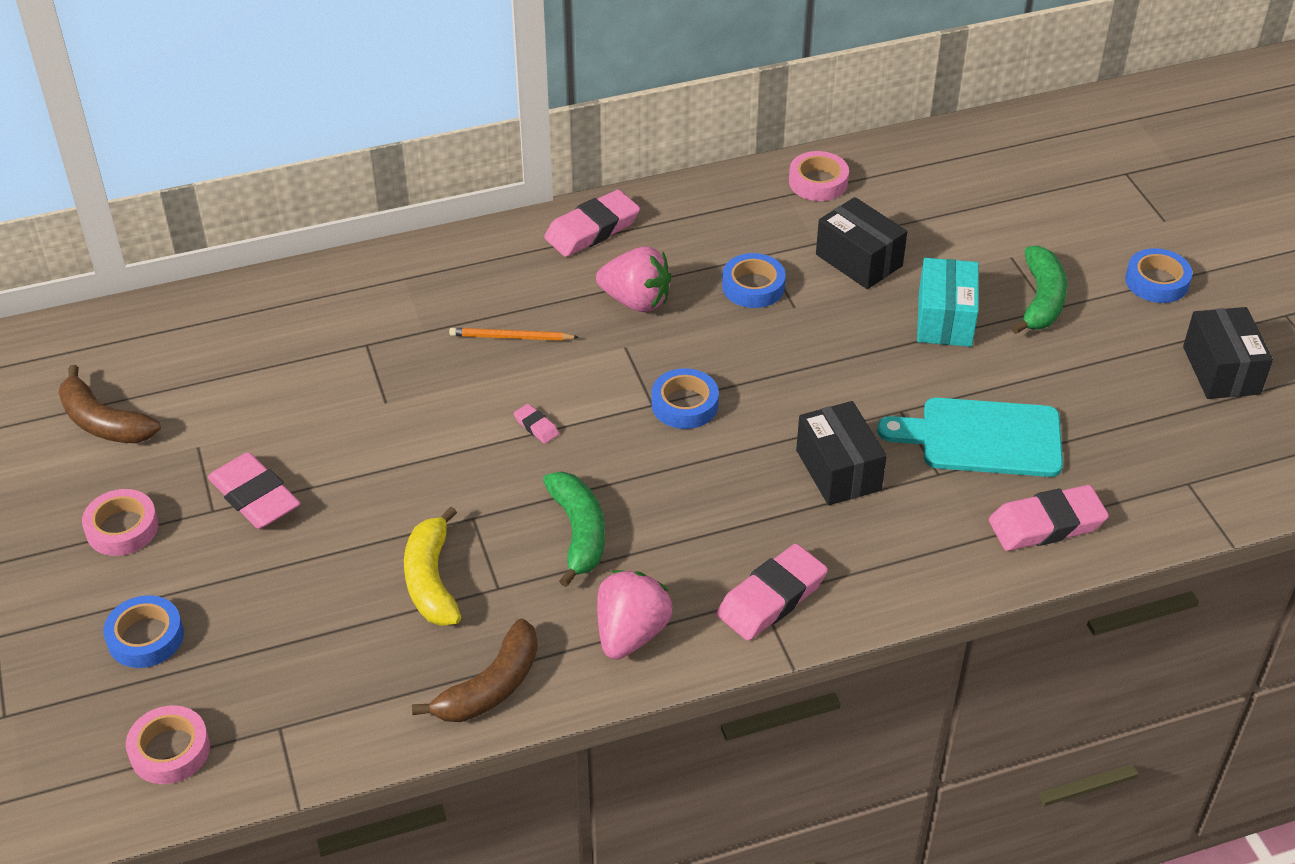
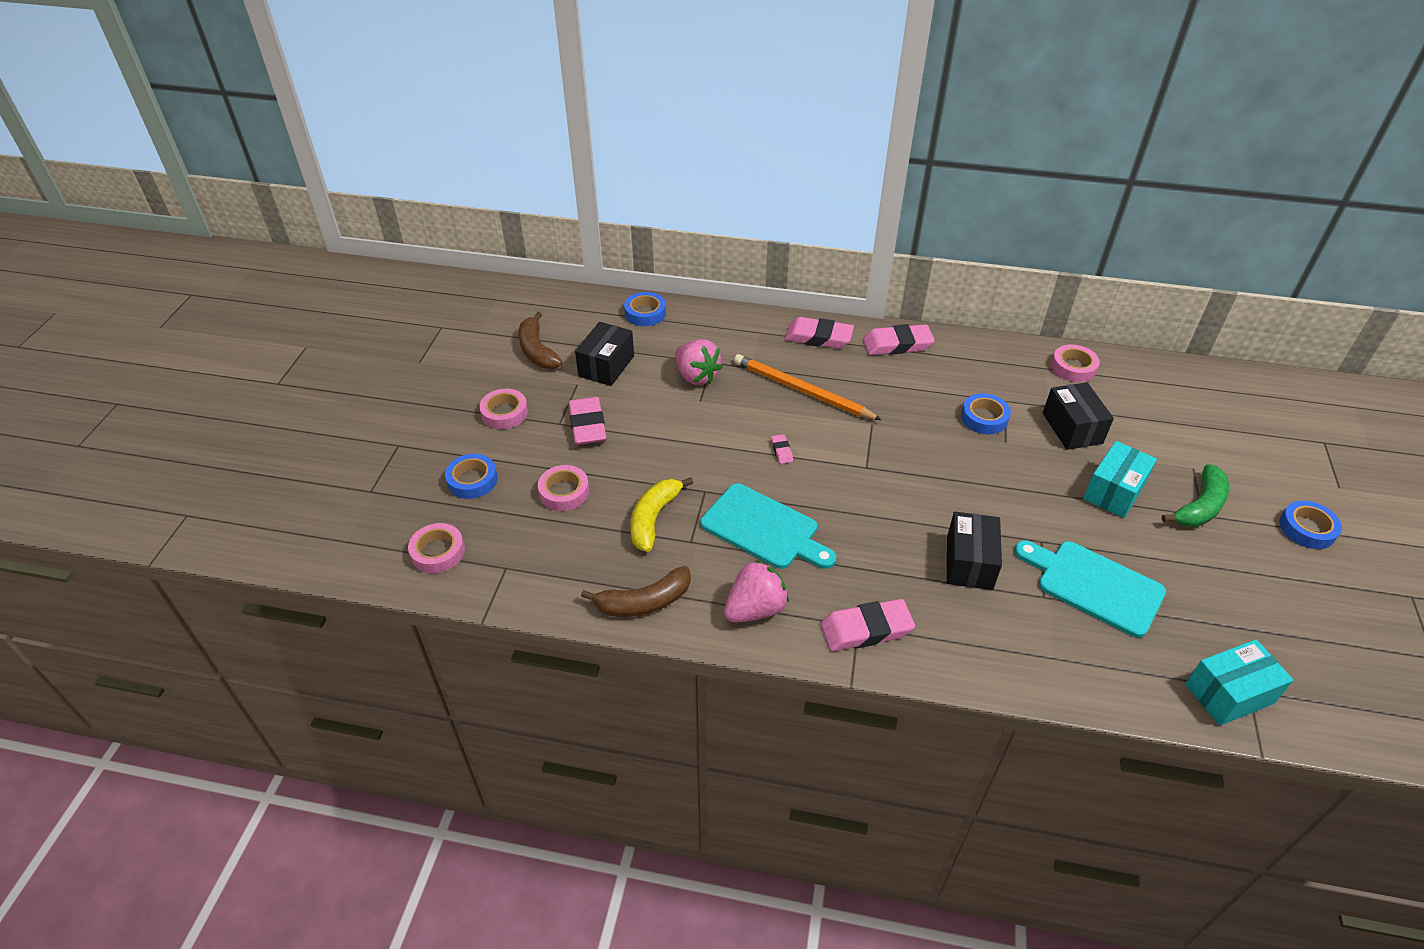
camera: 30 degrees right, 0 degrees up
(287, 598) = (564, 492): none -> pink tape
(511, 337) = (802, 391): orange pencil -> orange pencil, size x1.84
(578, 533) = (764, 529): green banana -> turquoise cutting board
(636, 301) = (897, 398): pink strawberry -> pink strawberry (696, 376)
(684, 404) = (888, 475): blue tape -> blue tape (645, 313)
(1046, 524) = (1108, 670): pink eraser -> pink eraser (818, 337)
(1172, 495) = (1229, 694): none -> turquoise box
(1221, 370) = (1328, 616): black box -> black box (606, 366)

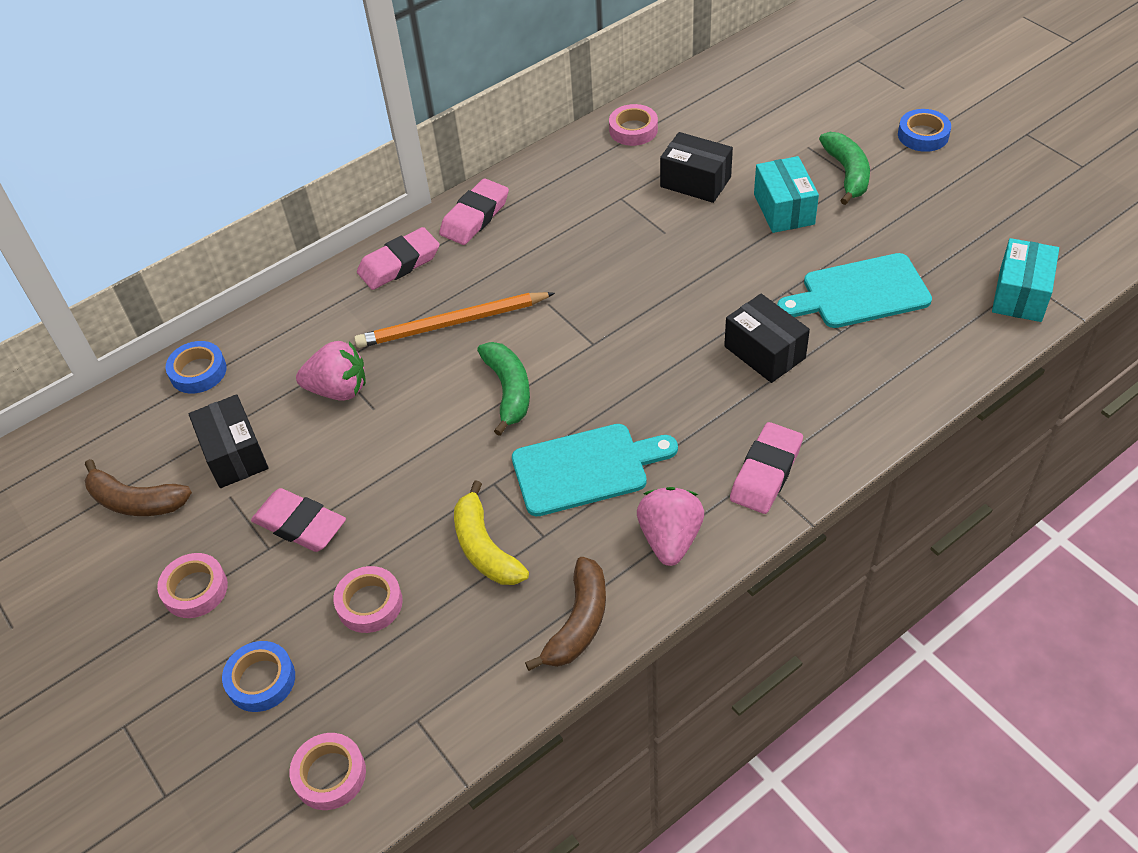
camera: 45 degrees left, 5 degrees up
(781, 451) = (508, 391): pink eraser -> green banana
(984, 418) = (625, 226): blue tape -> none

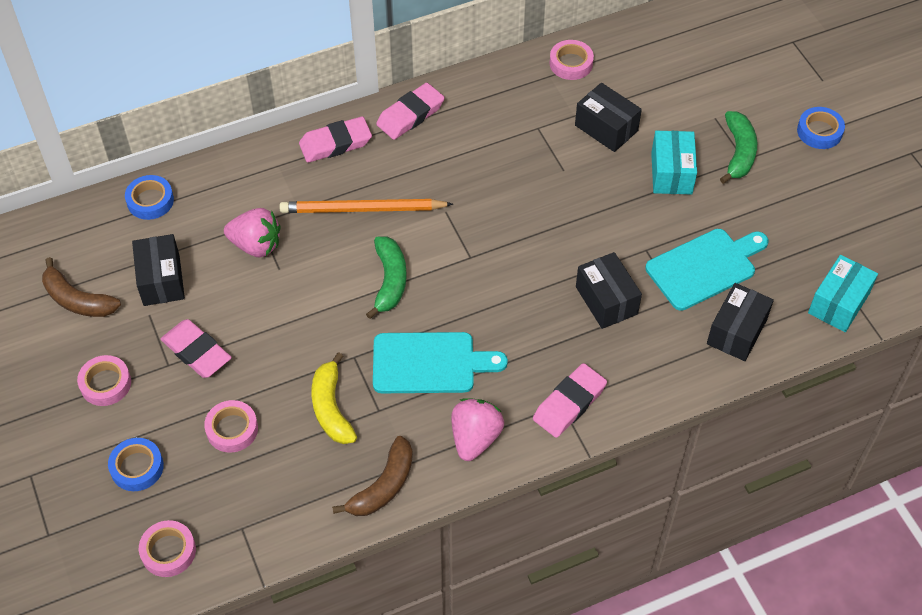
camera: 10 degrees right, 5 degrees up
(859, 293) = (705, 267): turquoise cutting board -> turquoise cutting board turned 150 degrees clockwise
(923, 350) = (736, 332): none -> black box

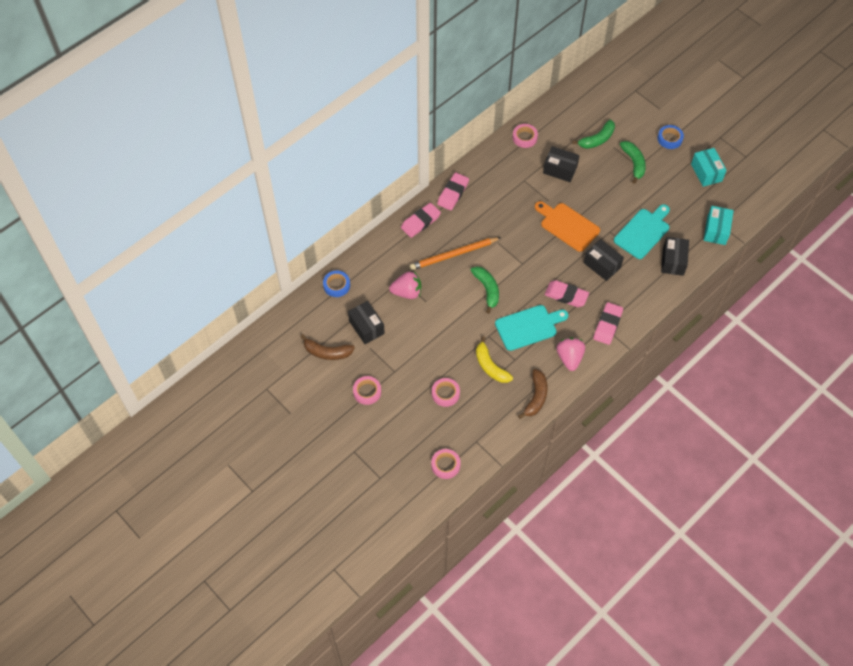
camera: 20 degrees left, 5 degrees up
(137, 467) = (407, 429): blue tape -> none
(196, 352) = (406, 360): pink eraser -> pink eraser (566, 295)
(577, 219) = (567, 225): none -> orange cutting board
(671, 173) = (604, 185): turquoise box -> turquoise box (706, 172)
(692, 99) = (597, 139): none -> green banana

